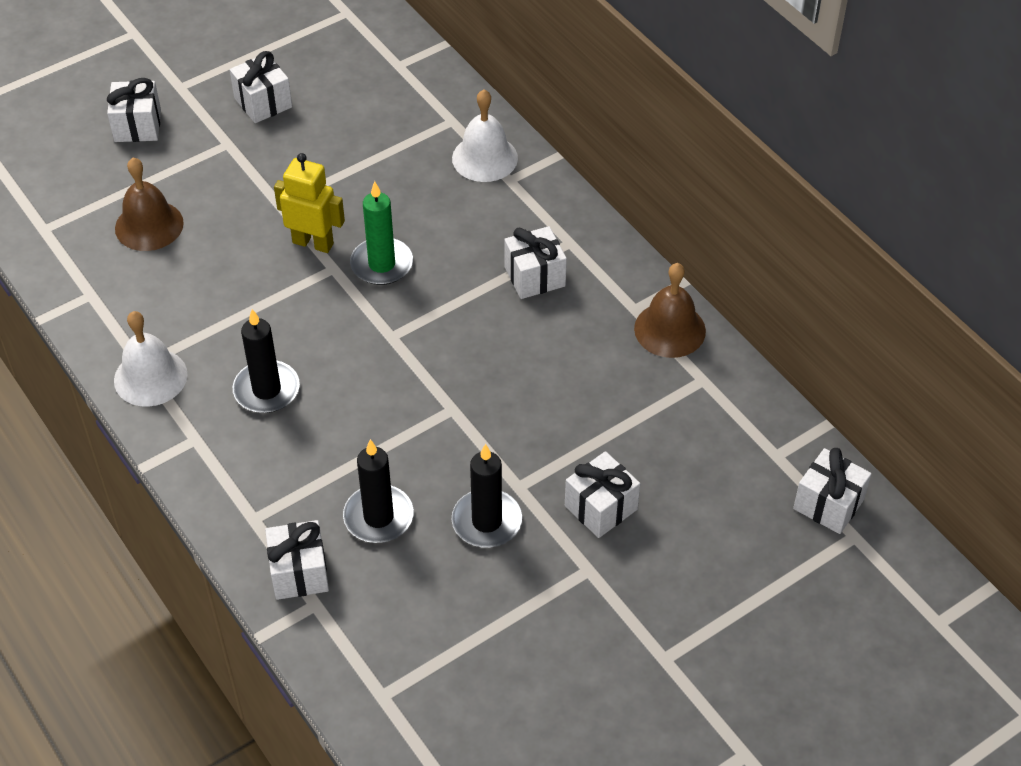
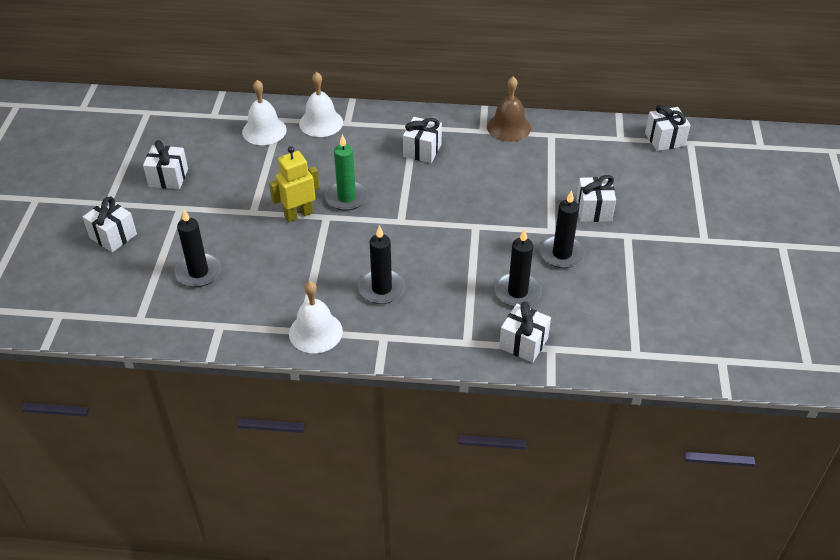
camera: 50 degrees left, 5 degrees down
(149, 225) = (198, 272): brown bell -> black candle
(418, 122) = (264, 130): none -> white bell

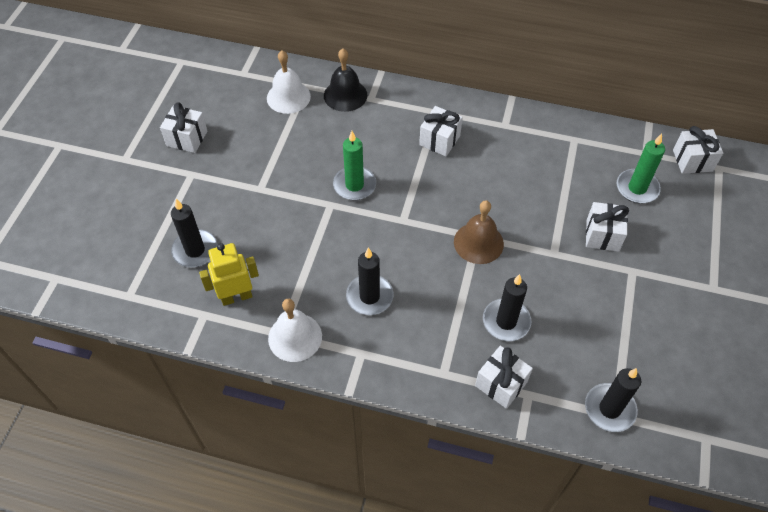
camera: 10 degrees right, 10 degrees up
(113, 236) = (123, 197): white gift -> none
(298, 214) = (304, 198): yellow robot -> yellow robot (236, 297)
(321, 123) = (345, 95): white bell -> black bell
(509, 127) = (532, 124): brown bell -> brown bell (478, 242)
(562, 254) = (560, 283): black candle -> black candle (609, 409)
(618, 168) = (637, 188): none -> green candle

